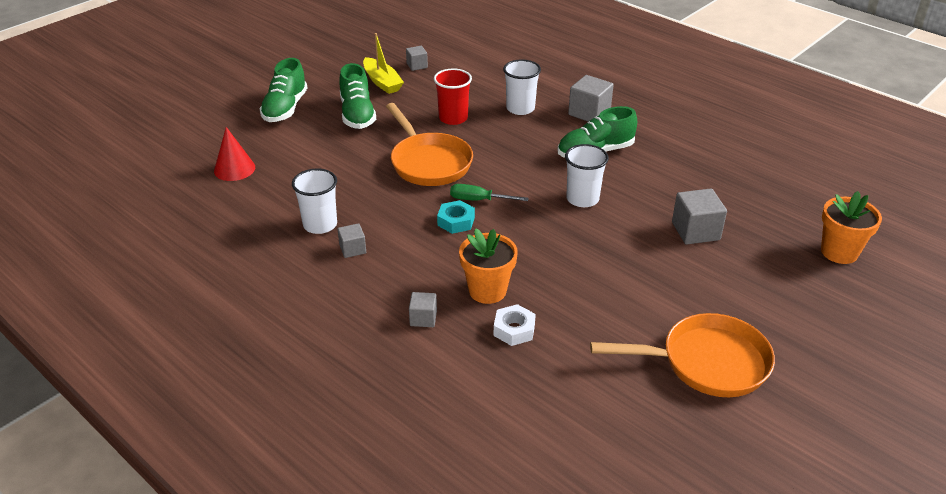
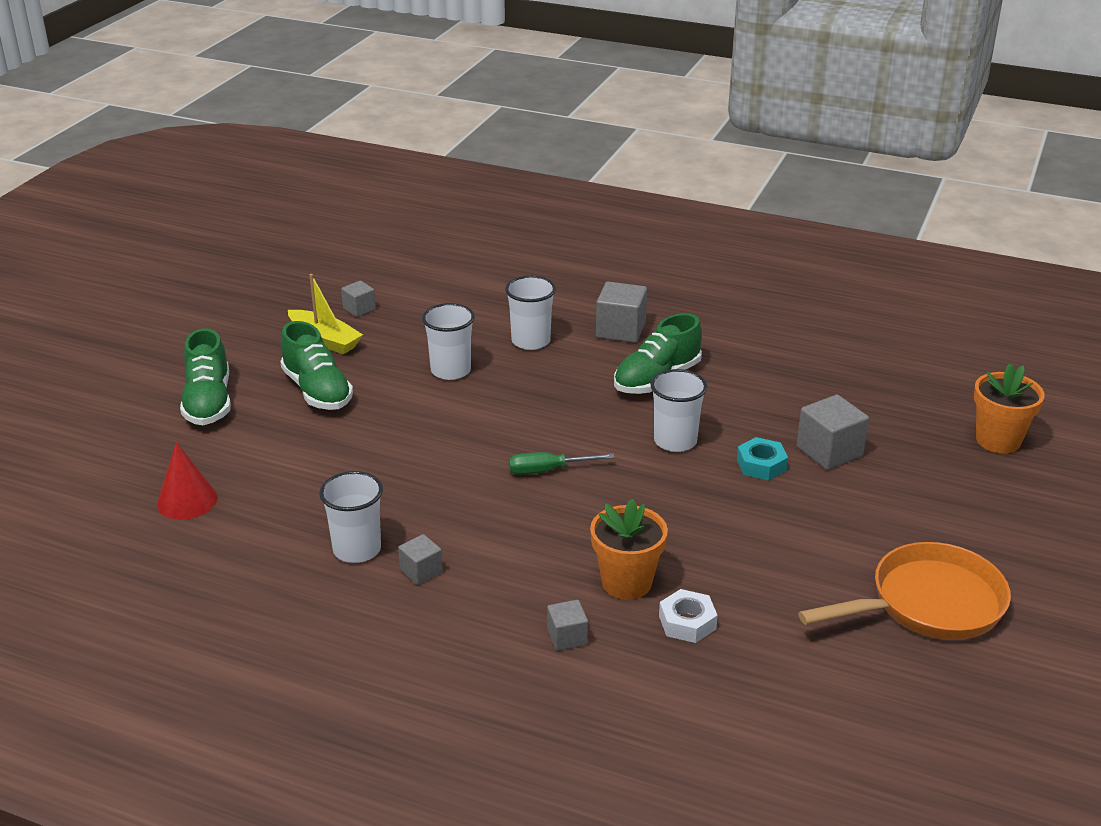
camera: 20 degrees left, 5 degrees down
(429, 163) = (454, 436): orange pan -> none
(453, 118) = (450, 370): red cup -> white cup
(456, 221) = (535, 504): turquoise nut -> turquoise nut (761, 465)

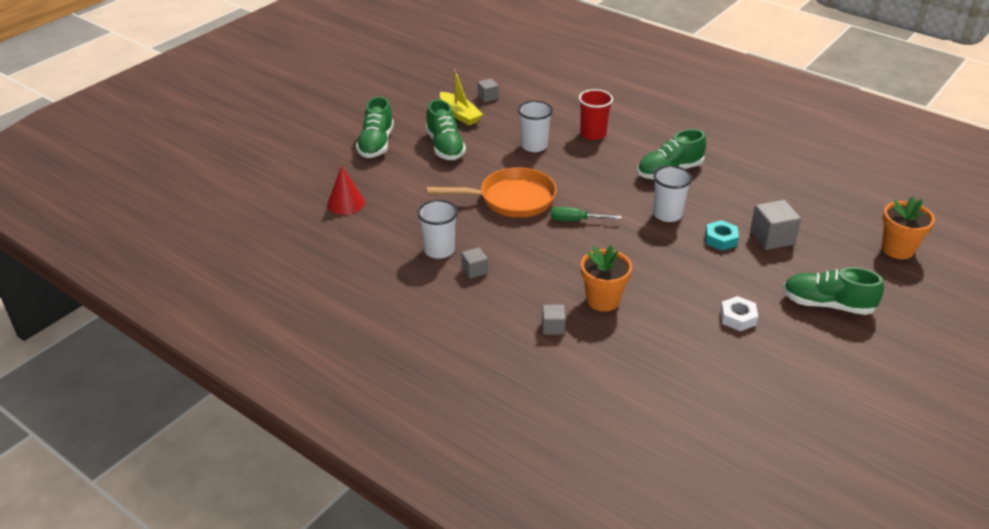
camera: 15 degrees right, 5 degrees up
(531, 341) = (593, 134): white cup -> red cup
(620, 330) = (656, 135): grey cube -> none
(687, 622) = (634, 332): white nut -> white nut (738, 318)
(928, 604) = (803, 350): orange pan -> orange pan (511, 199)
(936, 533) = (827, 304): none -> green shoe

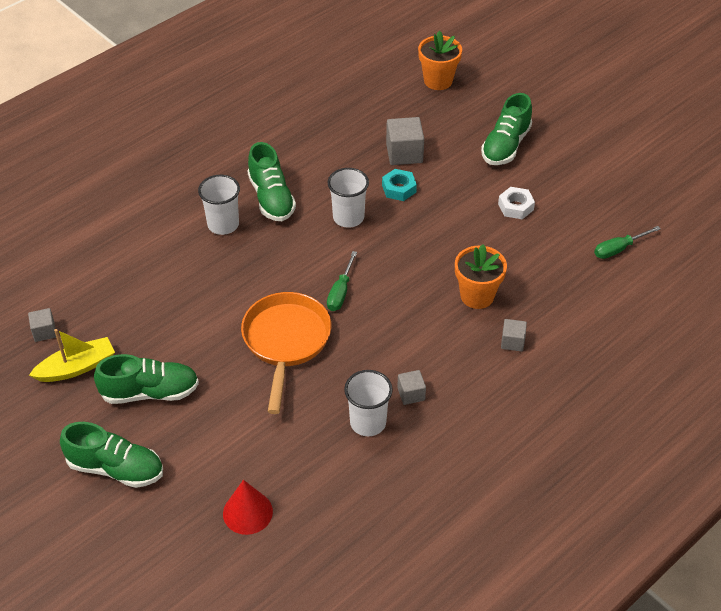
camera: 80 degrees left, 10 degrees up
(534, 146) = (180, 303): white cup -> white cup (223, 224)
(593, 134) = (173, 245): red cup -> none
(713, 400) = (618, 249): none -> green screwdriver

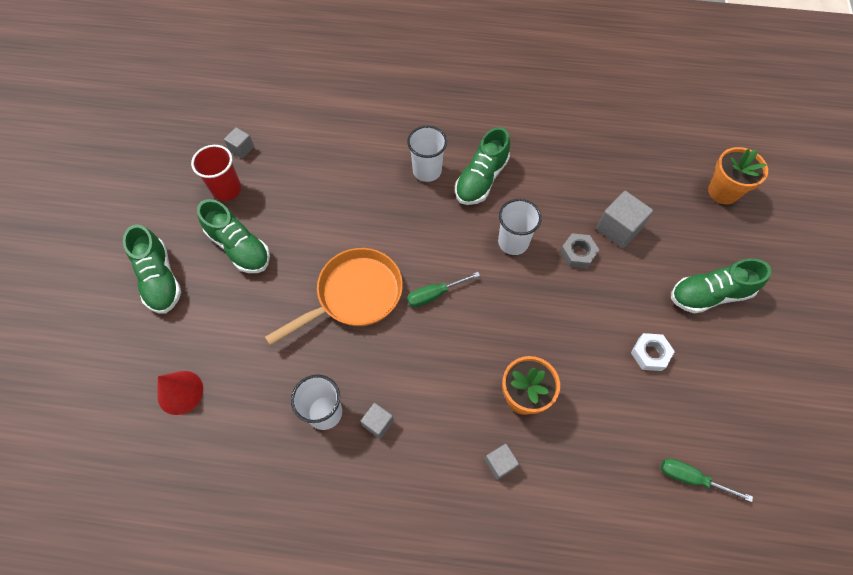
camera: 50 degrees right, 15 degrees up
(76, 367) = (226, 189): yellow boat -> red cup
(399, 189) = (578, 253): turquoise nut -> grey nut

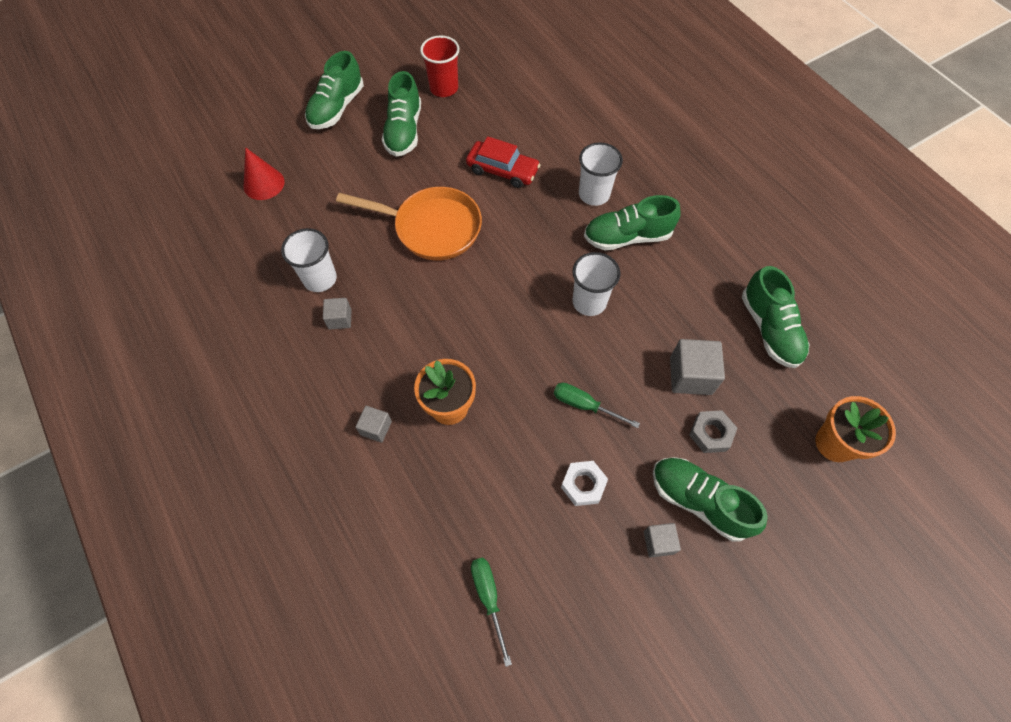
camera: 50 degrees right, 0 degrees up
(241, 149) = (487, 70): grey cube -> grey cube (658, 542)
(348, 209) = (502, 170): none -> red car
(434, 294) = (483, 280): green screwdriver -> green screwdriver (584, 405)
(578, 253) = (629, 359): grey nut -> grey nut (710, 434)
(620, 160) = (769, 329): none -> green shoe

